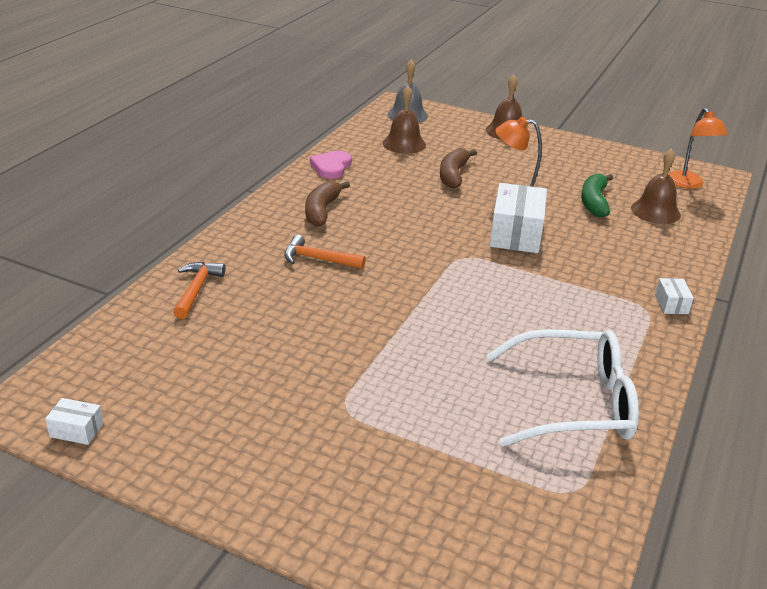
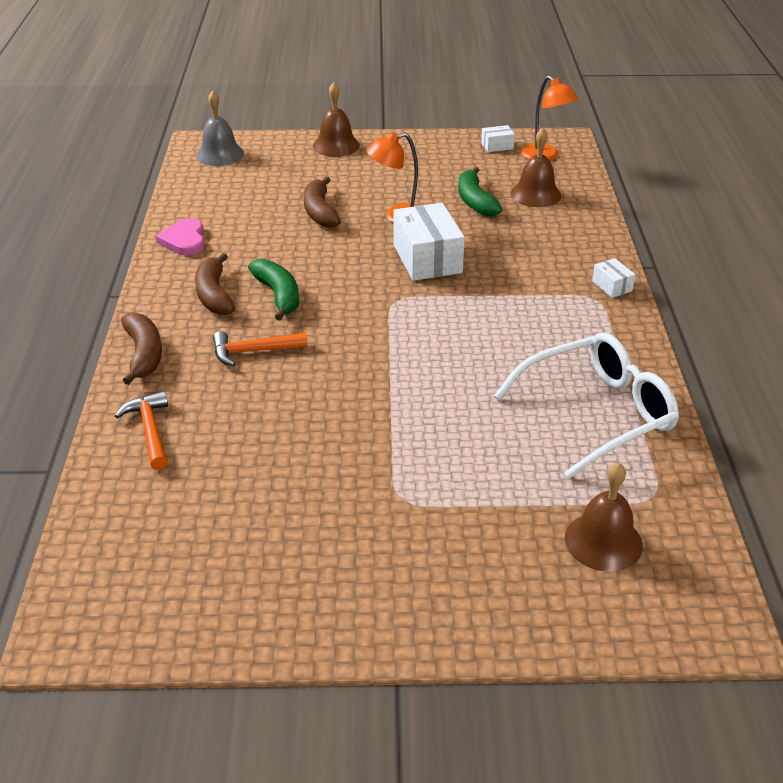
camera: 25 degrees left, 5 degrees up
(77, 430) = (149, 633): white box -> white box (497, 146)
(236, 236) = (144, 354): none -> brown banana
(371, 225) = (278, 295): none -> green banana
(404, 144) = (242, 190): brown bell -> brown bell (603, 541)

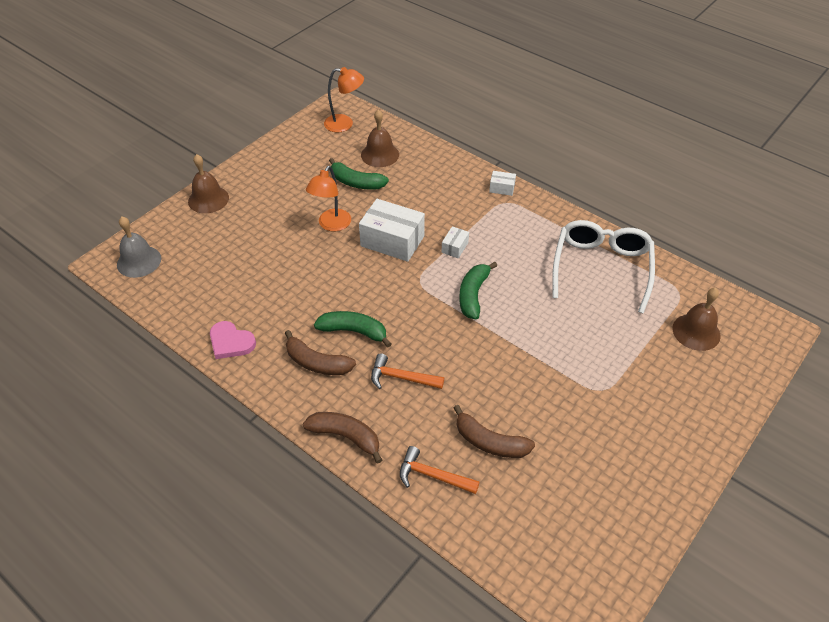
camera: 50 degrees left, 10 degrees up
(254, 351) = (401, 378): orange hammer -> orange hammer turned 75 degrees clockwise
(319, 212) = (280, 256): brown banana -> brown banana (489, 442)
(424, 342) = (473, 295): none -> green banana
(497, 146) = (307, 134): white box -> white box (455, 247)

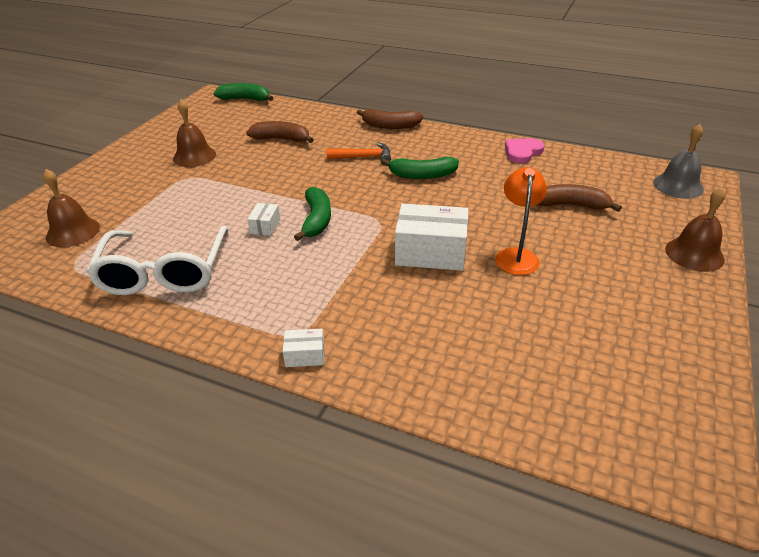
camera: 165 degrees right, 10 degrees down
(231, 342) = (522, 152): pink heart -> pink heart turned 60 degrees counterclockwise
(317, 363) = (440, 153): brown banana -> brown banana (571, 205)
(345, 124) = (641, 429): orange lamp -> none
(356, 182) = (529, 316): green banana -> green banana (245, 99)
(380, 154) = (529, 374): brown bell -> brown bell (194, 156)
(433, 476) = (319, 121): orange hammer -> none
(455, 247) = (351, 260): white box -> white box (265, 226)

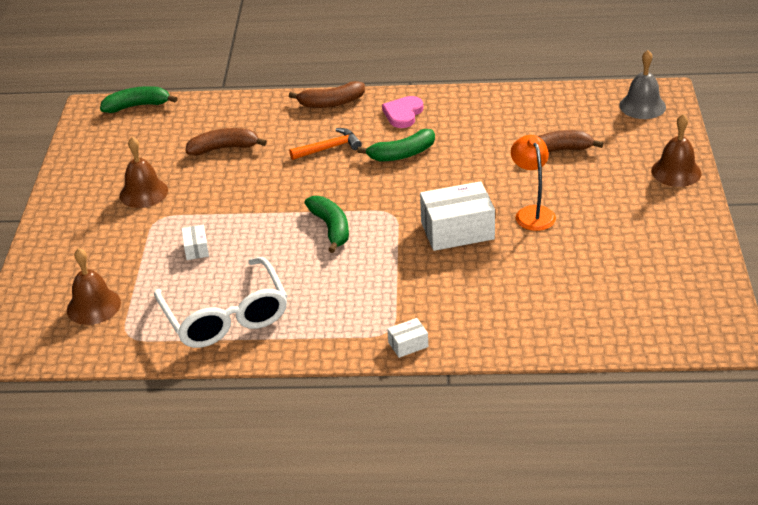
camera: 20 degrees left, 0 degrees up
(265, 226) = (285, 247): white box -> white box (196, 249)
(522, 152) = (485, 103): pink heart -> pink heart (403, 114)

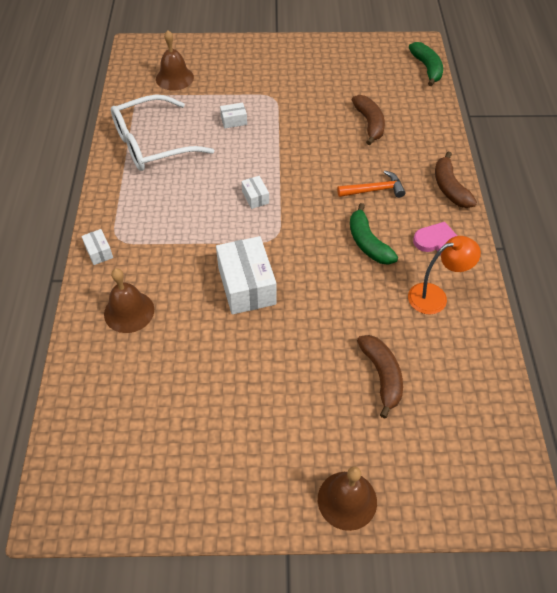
camera: 85 degrees right, 15 degrees up
(143, 193) = (306, 86): brown bell -> brown bell (129, 311)
(329, 148) = (374, 190): orange hammer -> orange hammer turned 75 degrees counterclockwise
(331, 228) = (255, 197): green banana -> white box
(532, 213) = (271, 347): orange lamp -> orange lamp (435, 296)
(642, 106) = (487, 477): grey bell -> none

